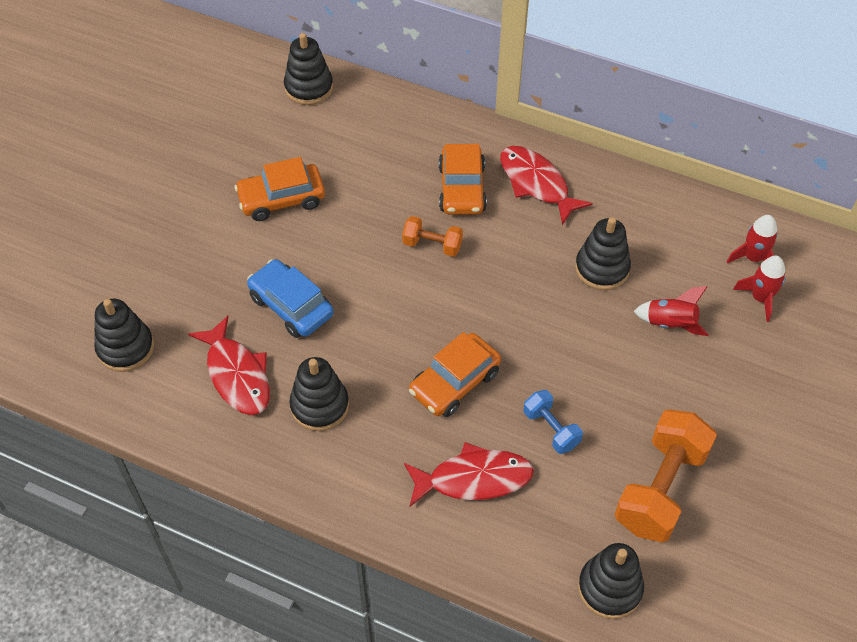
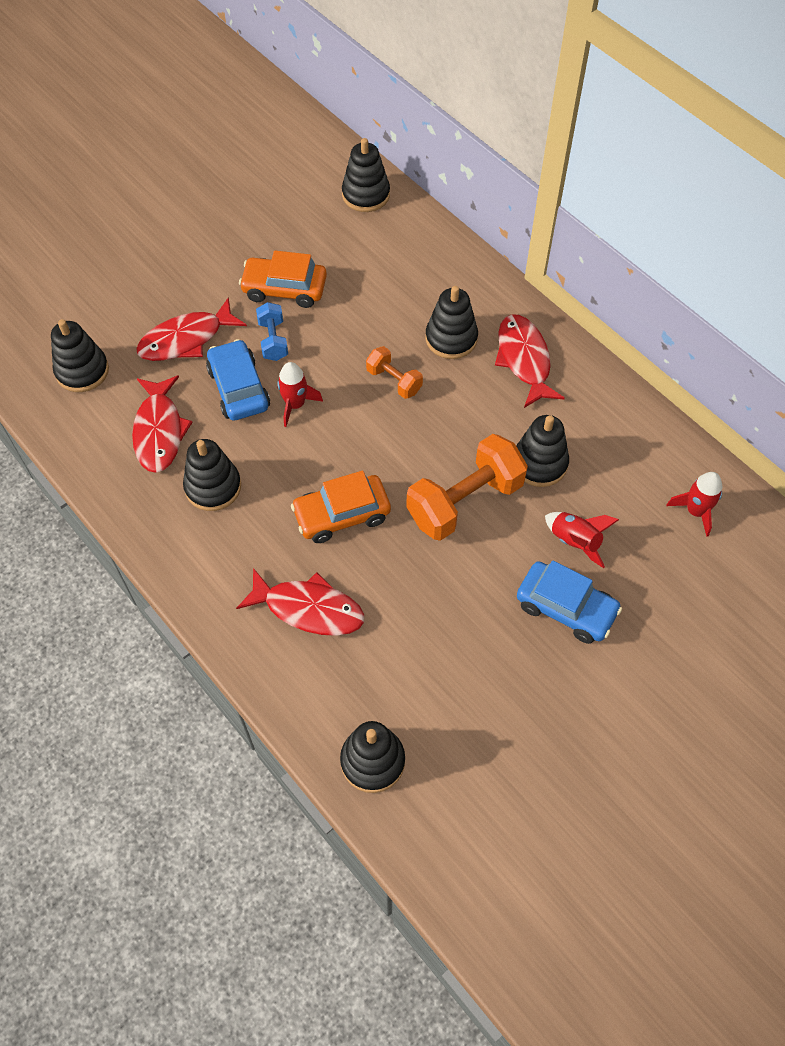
camera: 25 degrees right, 5 degrees up
(213, 280) = (186, 339): none -> red fish
(462, 188) = (451, 338): orange car -> black stacking toy
(551, 429) = (404, 593): blue dumbbell -> blue dumbbell (273, 340)
(660, 488) = (473, 691): orange dumbbell -> orange dumbbell (465, 501)
(695, 383) = (566, 608): none -> blue car
(760, 298) = (679, 553): red rocket -> red rocket (295, 405)

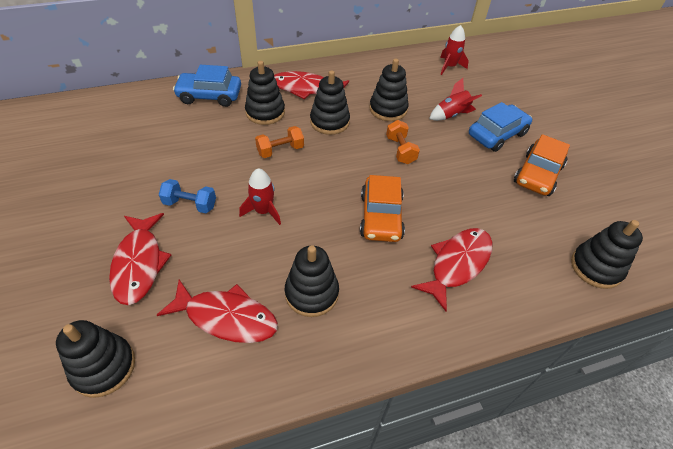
camera: 70 degrees left, 10 degrees down
(239, 388) = (221, 242): blue car -> blue car (209, 96)
(284, 289) = (145, 181): orange car -> orange car (537, 174)
(366, 195) = (101, 109): black stacking toy -> black stacking toy (329, 122)
(465, 501) = (400, 150): orange dumbbell -> orange dumbbell, size x0.52

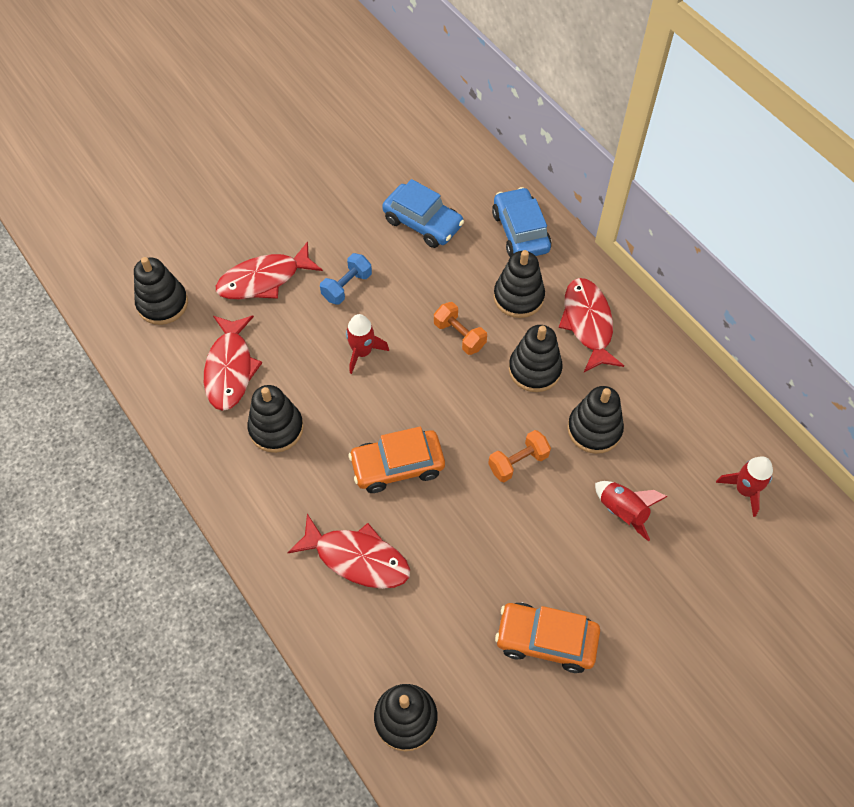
camera: 75 degrees right, 10 degrees up
(190, 204) = (347, 286): blue dumbbell -> blue dumbbell turned 45 degrees clockwise
(497, 134) = (608, 578): blue car -> blue car (422, 223)

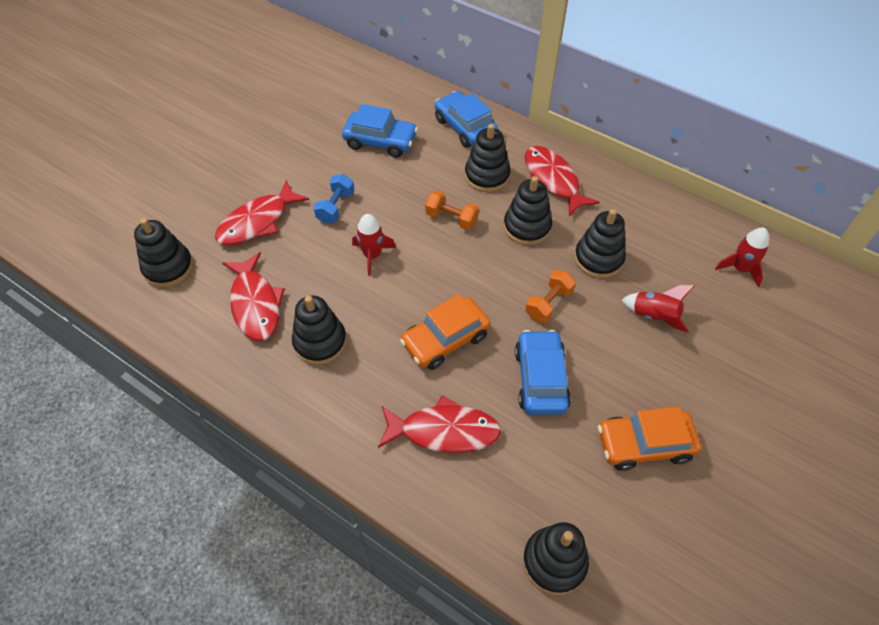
camera: 20 degrees left, 5 degrees down
(474, 538) = (540, 379): none -> blue car

